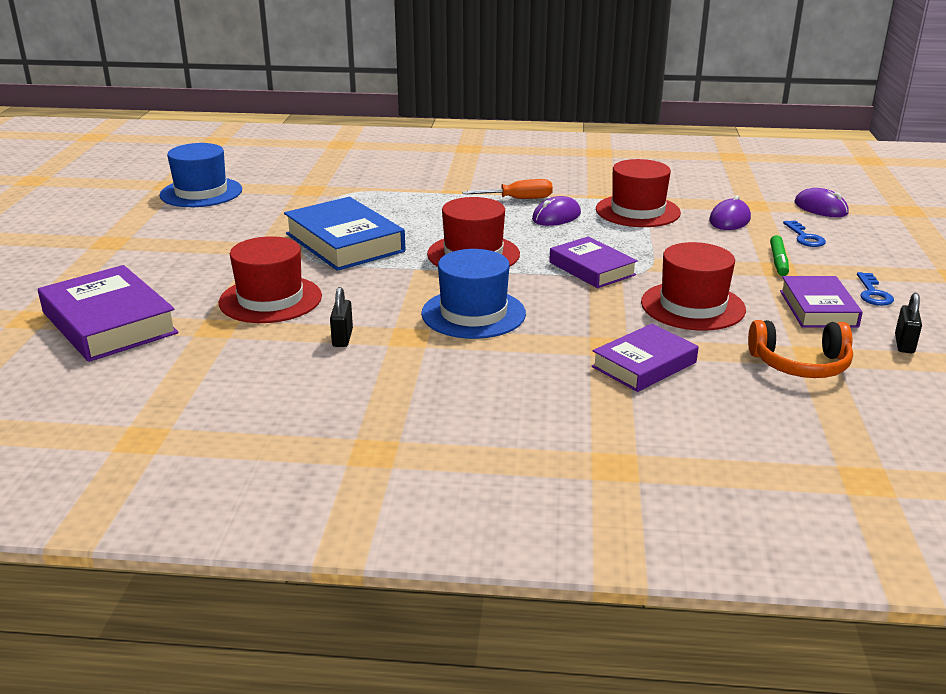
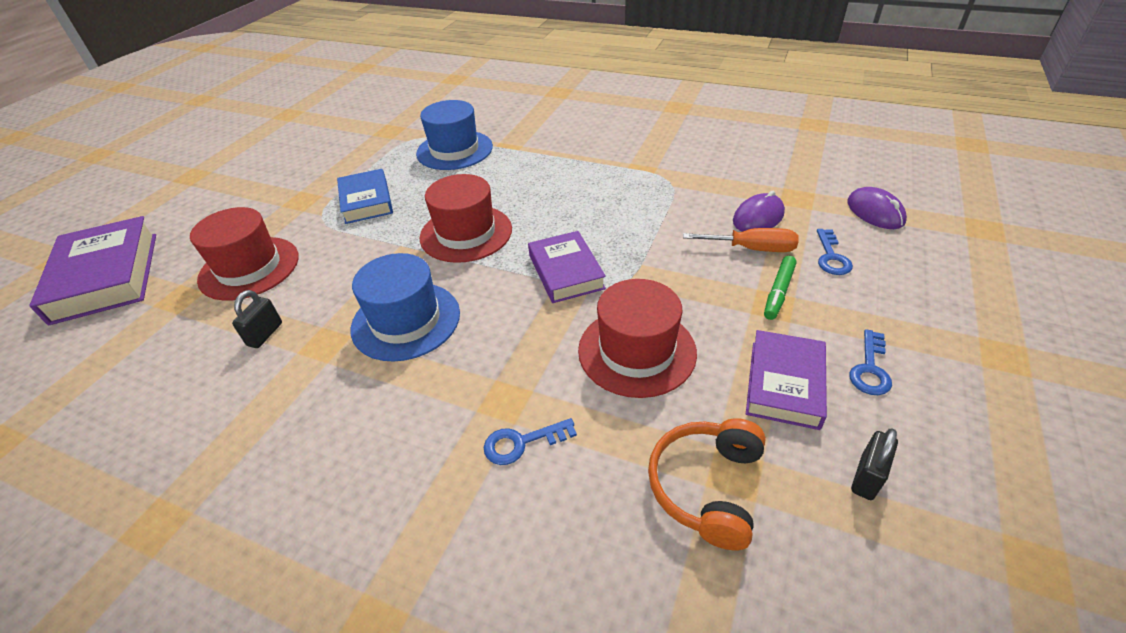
camera: 20 degrees right, 15 degrees up
(201, 192) = (303, 125): blue hat -> blue hat (454, 150)
(345, 242) = (366, 201): blue book -> blue book, size x0.64
(518, 199) = (559, 162): orange screwdriver -> orange screwdriver (752, 249)
(556, 216) = (579, 190): purple mouse -> none
(637, 211) = (666, 192): red hat -> none
(644, 364) = (522, 443): purple book -> blue key
(800, 364) = (706, 486): orange headphones -> orange headphones turned 90 degrees clockwise

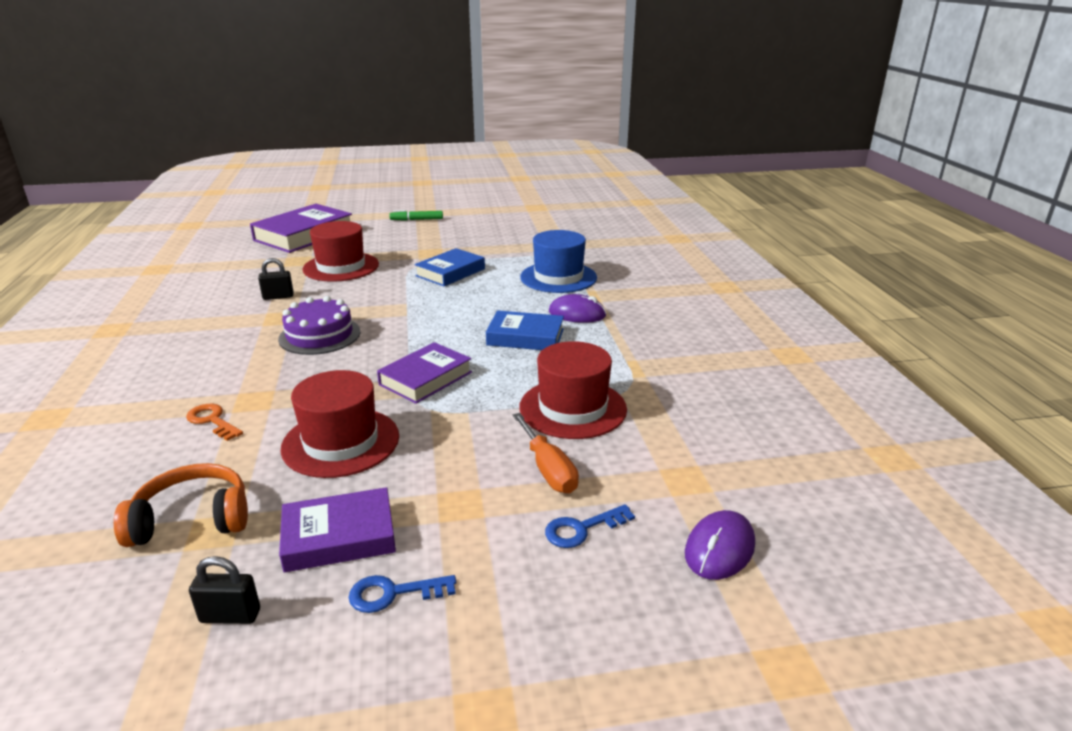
camera: 55 degrees right, 15 degrees down
(406, 320) = (319, 335): blue hat -> purple cake
(466, 233) = (443, 321): red hat -> red hat (573, 408)
(522, 443) = (212, 421): blue key -> orange key
(545, 199) = (525, 337): none -> blue book
(758, 217) = (613, 460): purple mouse -> purple mouse (577, 314)
(778, 292) = (484, 503): green marker -> green marker (416, 220)

